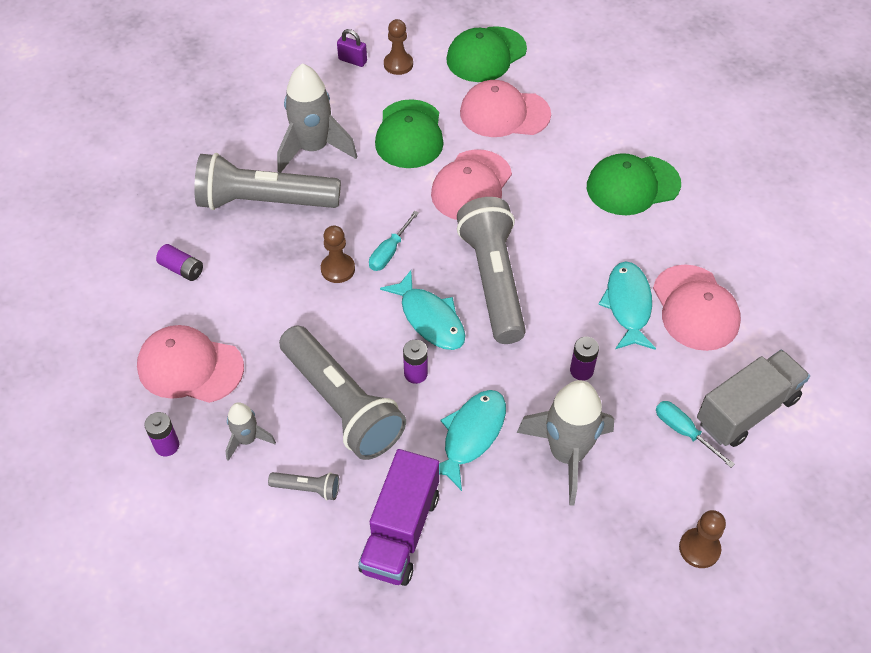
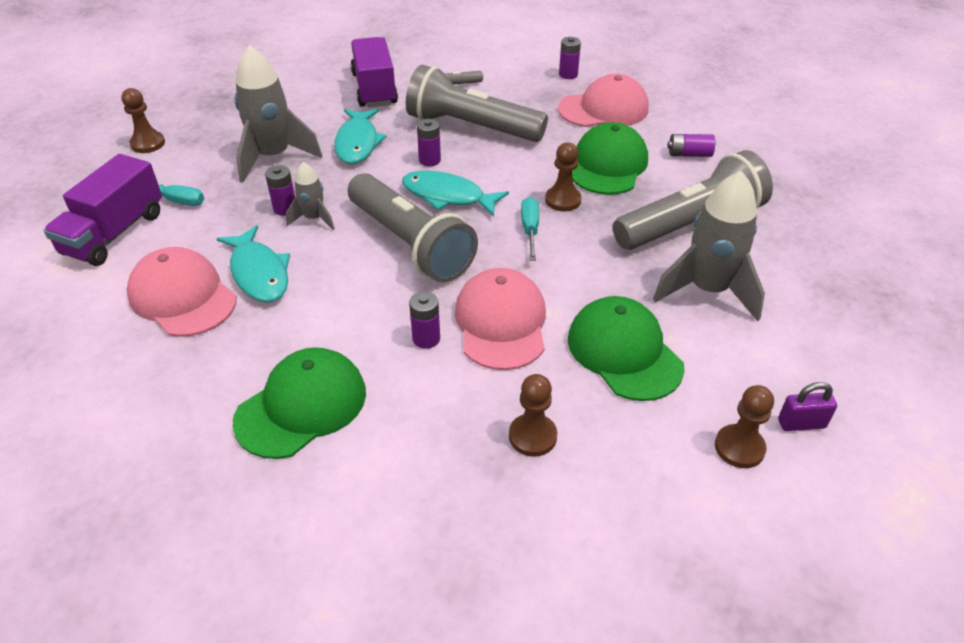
camera: 150 degrees right, 10 degrees down
(247, 440) = (519, 92): grey rocket -> grey rocket (314, 219)
(486, 55) = (637, 531): green cap -> green cap (608, 165)
(504, 113) = (532, 436): pink cap -> brown pawn
(529, 196) = (426, 338): none -> purple battery
(746, 410) = (114, 233): grey truck -> purple truck

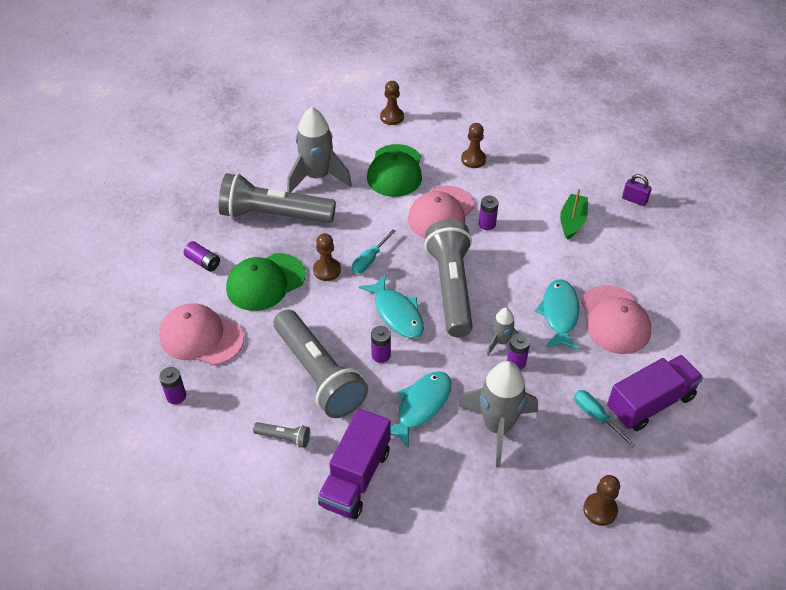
camera: 145 degrees left, 5 degrees up
(301, 406) = (572, 221): green cap -> green boat
(801, 424) = (356, 112): purple padlock -> purple padlock (634, 200)

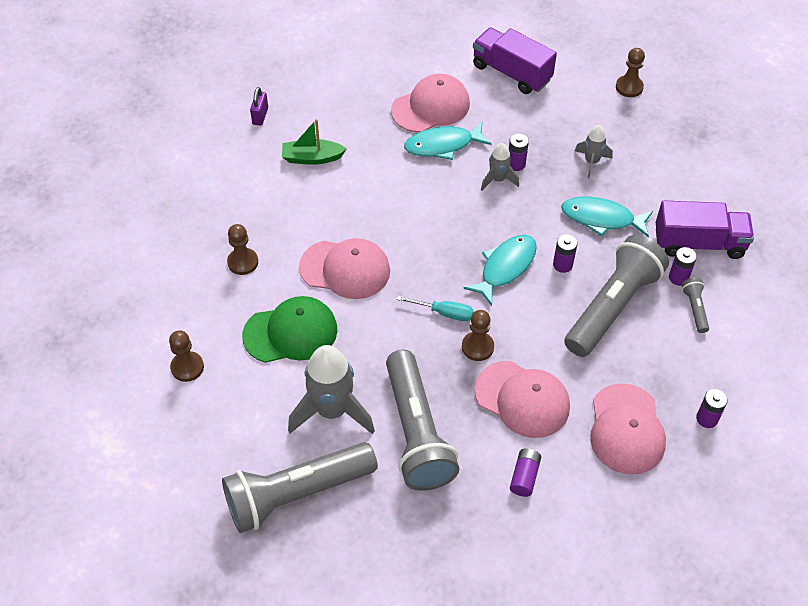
camera: 110 degrees left, 5 degrees up
(265, 282) = (522, 399): green cap -> pink cap
(451, 288) = (450, 233): grey flashlight -> grey flashlight (297, 494)
(487, 224) = (345, 225): purple battery -> purple battery (678, 277)
(497, 427) = (591, 162): grey rocket -> grey rocket, size x0.52
(596, 416) = (544, 103): turquoise screwdriver -> none

